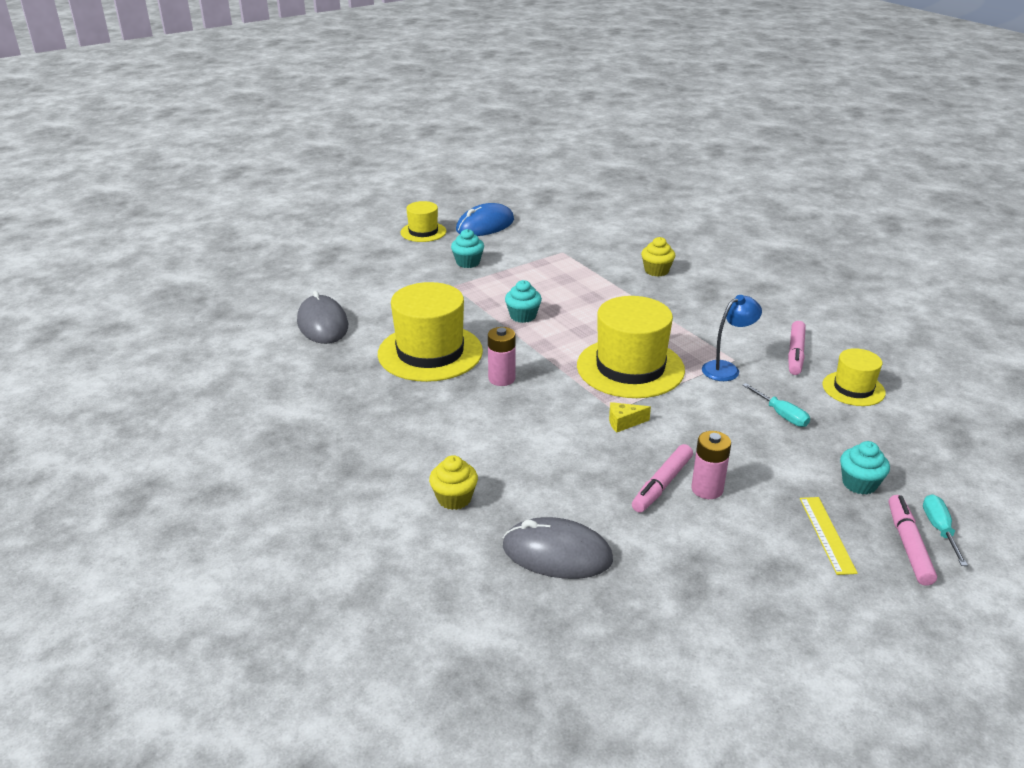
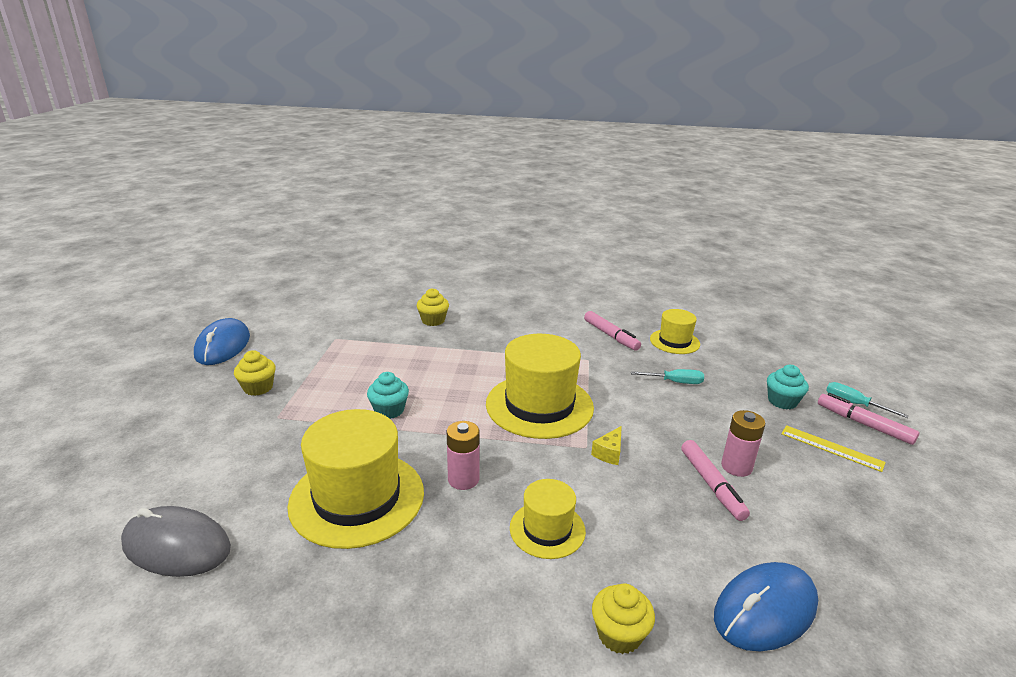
camera: 50 degrees left, 5 degrees down
(423, 232) = (160, 380): yellow hat -> yellow hat (547, 529)
(468, 262) = (258, 388): turquoise cupcake -> yellow cupcake
(557, 553) = (765, 610): grey mouse -> blue mouse
(726, 369) = (595, 369): blue lamp -> none

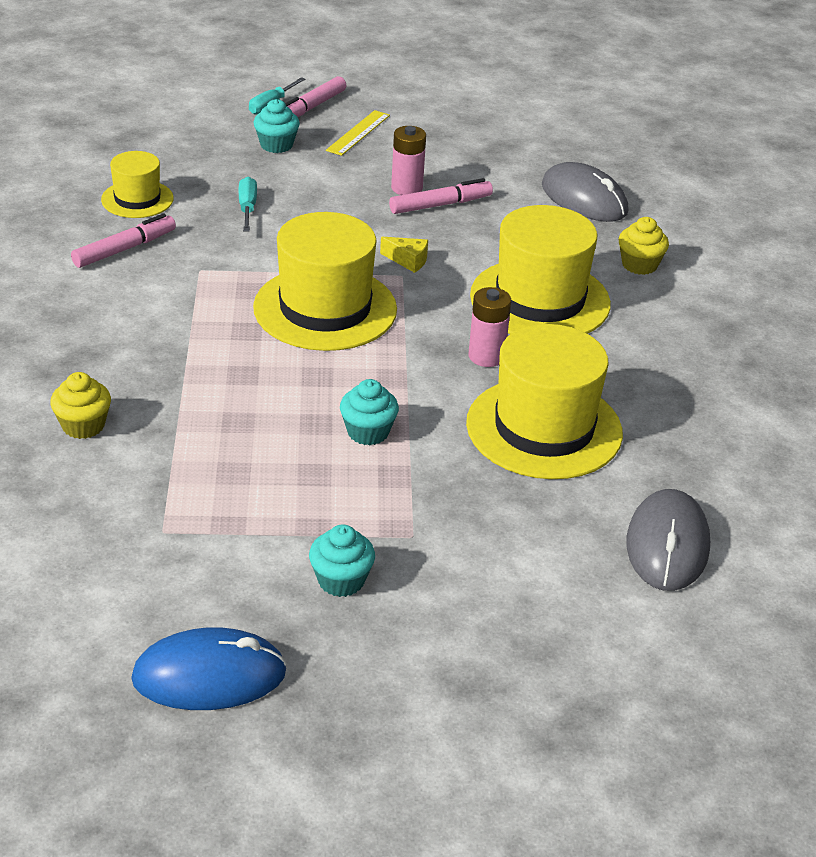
camera: 100 degrees left, 10 degrees up
(258, 388) = (341, 580): yellow cupcake -> turquoise cupcake
(547, 529) = (540, 300): yellow hat -> yellow hat, size x1.84
(765, 610) = (584, 199): blue mouse -> grey mouse

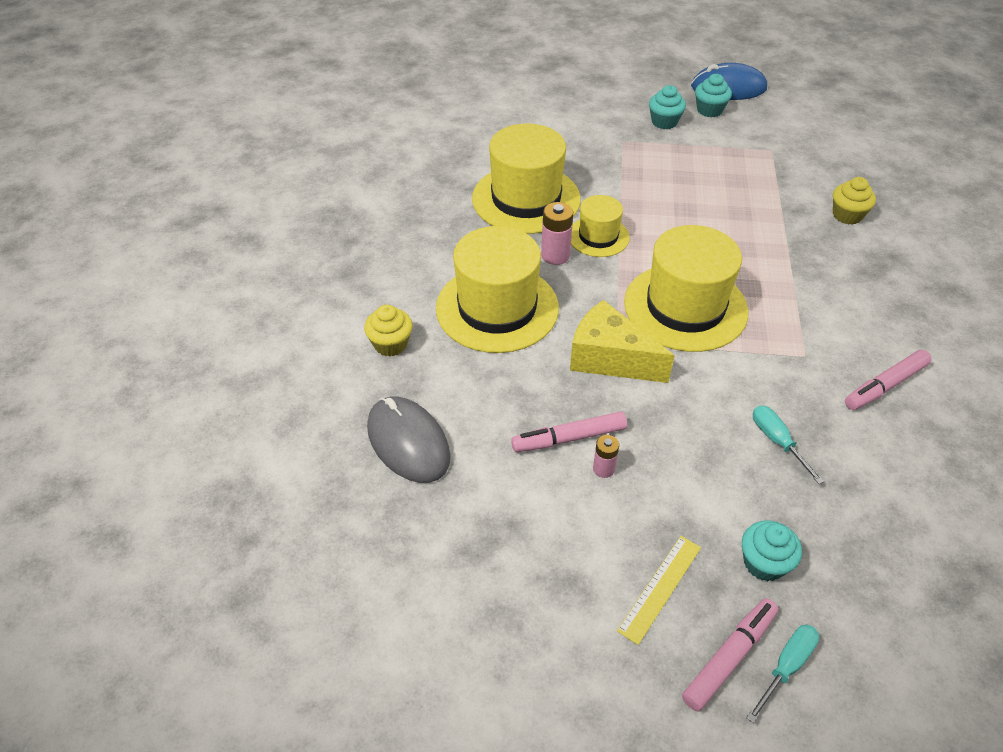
camera: 170 degrees left, 10 degrees up
(137, 199) = (901, 461): yellow hat -> yellow hat (598, 236)
(247, 208) = (777, 441): turquoise screwdriver -> turquoise screwdriver turned 150 degrees clockwise
(368, 432) = (649, 202): turquoise cupcake -> turquoise cupcake (709, 110)
(407, 188) = (603, 469): pink battery -> pink battery, size x0.62
(408, 261) = (610, 358): yellow cheese -> yellow cheese, size x2.16
(667, 545) = (473, 129): grey mouse -> none

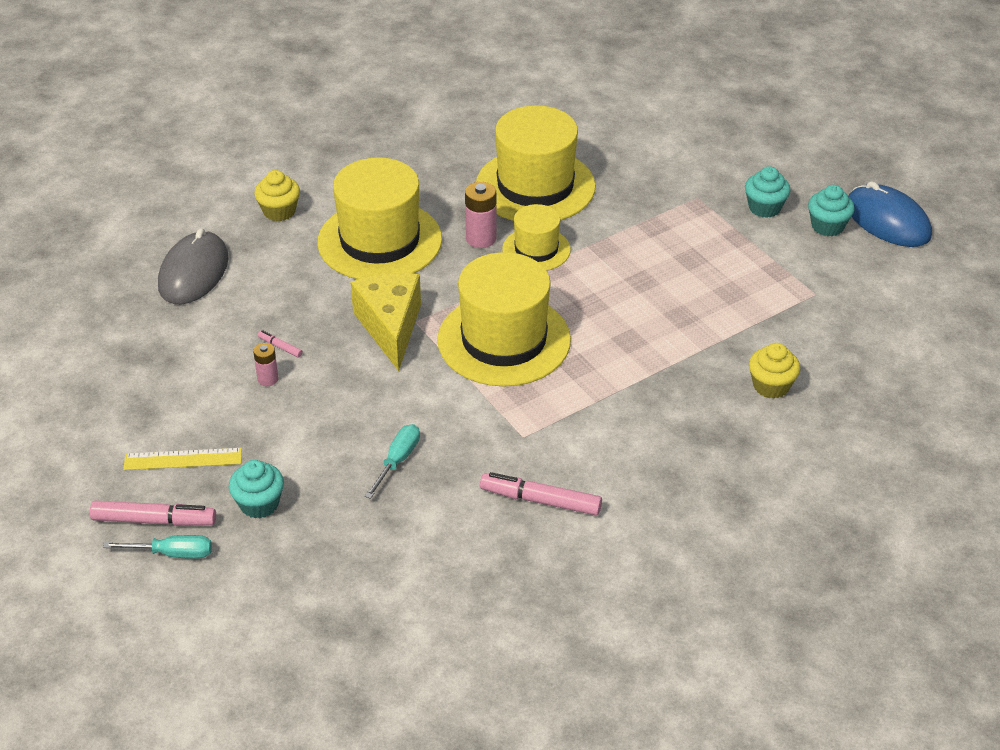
camera: 50 degrees right, 5 degrees down
(569, 438) = (280, 347): pink marker -> pink marker, size x0.48

